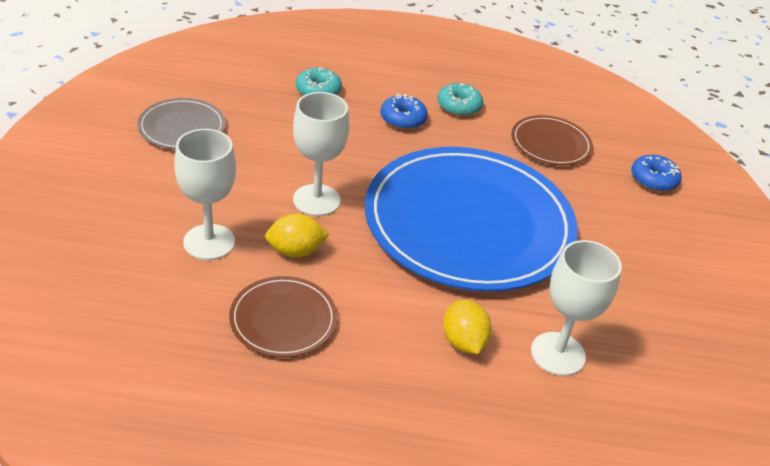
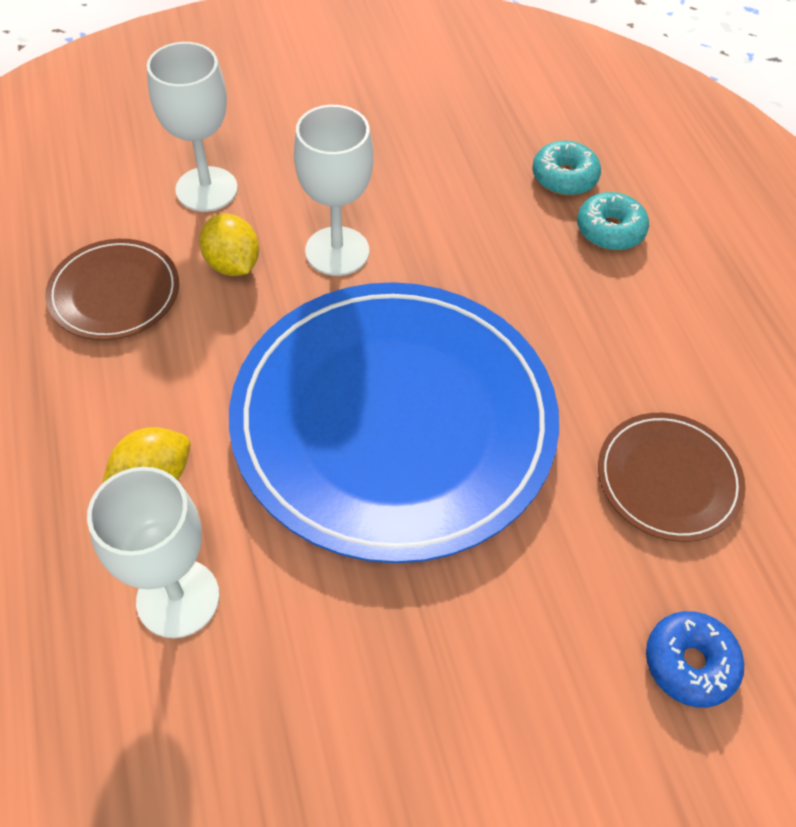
camera: 70 degrees right, 15 degrees up
(182, 127) = (390, 94): grey plate -> none
(403, 119) = (576, 280): blue donut -> none
(459, 106) = (665, 334): turquoise donut -> turquoise donut (610, 230)

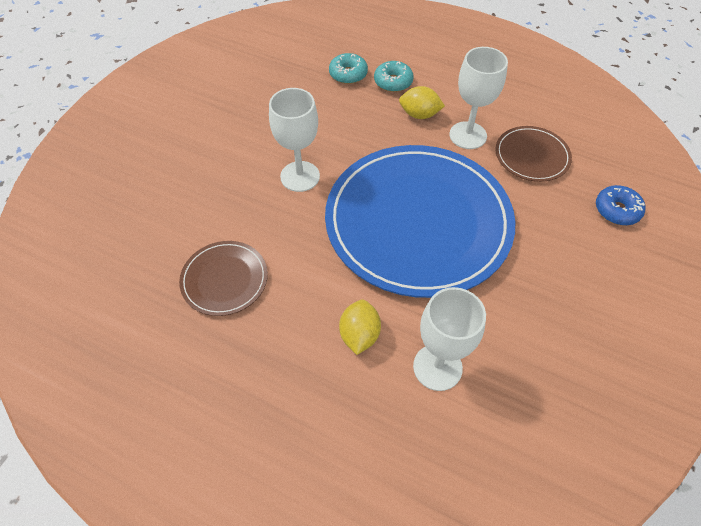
camera: 45 degrees left, 0 degrees up
(206, 189) = (200, 199): white goblet -> white goblet (468, 135)
(232, 264) = (262, 220): yellow lemon -> yellow lemon (419, 115)

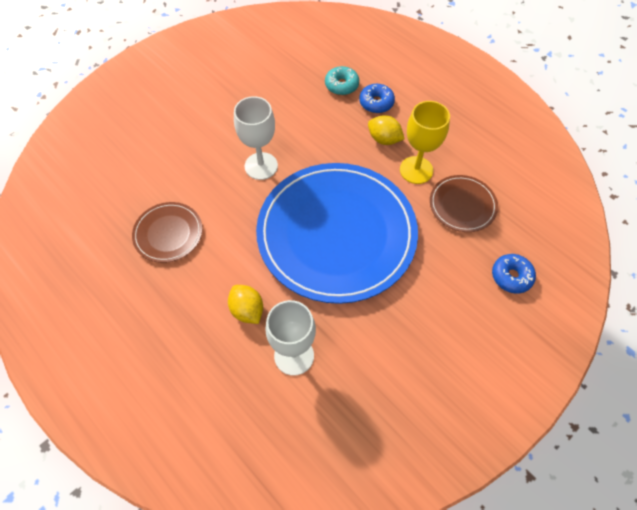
camera: 20 degrees right, 5 degrees up
(359, 335) = (247, 310): yellow lemon -> yellow lemon turned 60 degrees counterclockwise
(393, 82) = (376, 103): turquoise donut -> blue donut
(468, 135) = (416, 170): white goblet -> yellow goblet

